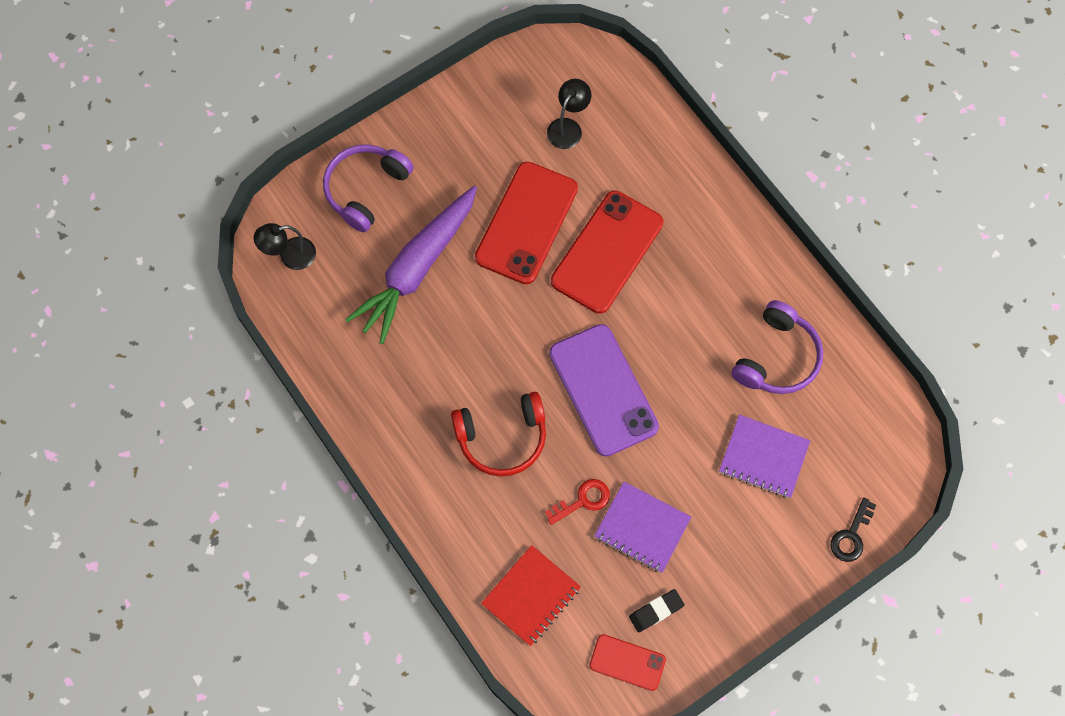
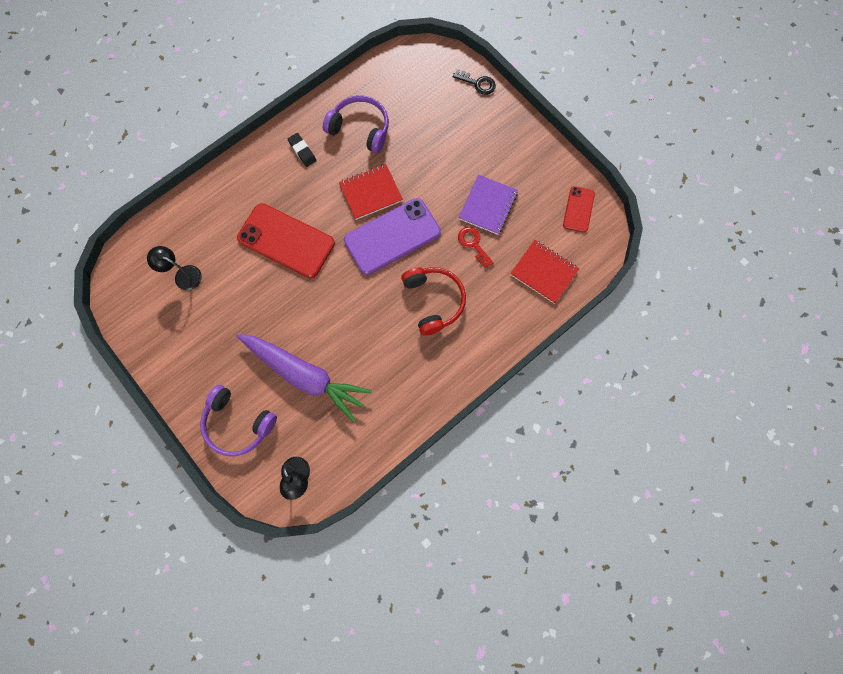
camera: 95 degrees left, 5 degrees up
(526, 223) = (264, 298): red phone -> none
(656, 611) = (542, 194): black eraser -> black eraser (302, 151)
(673, 365) = (370, 192): none -> red notebook
(763, 457) = (431, 134): purple notebook -> none

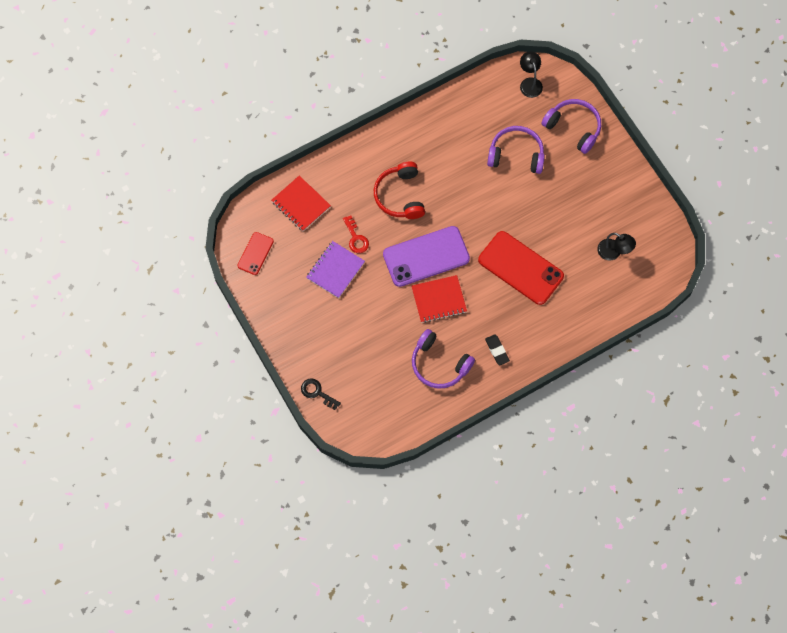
camera: 170 degrees left, 5 degrees down
(305, 375) = (516, 154): purple carrot -> purple headphones

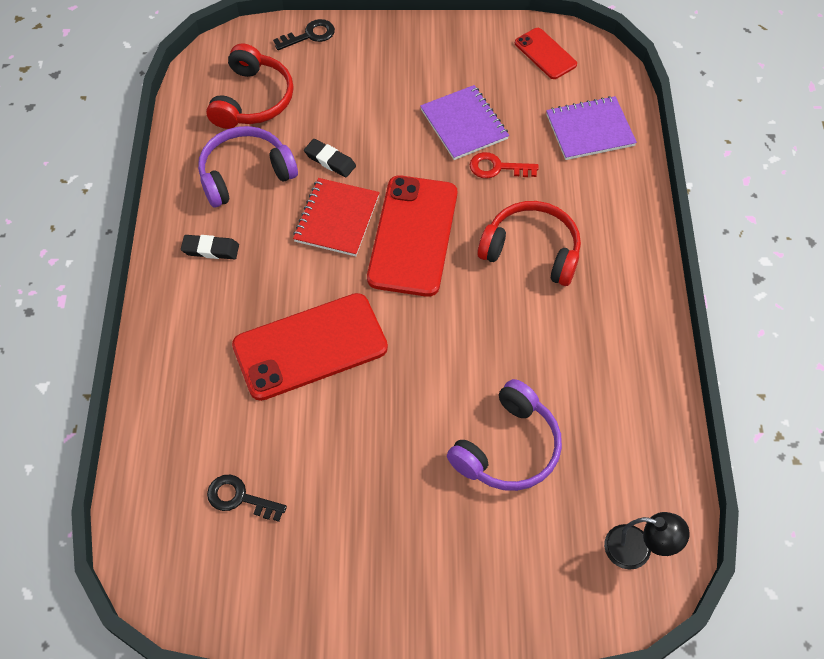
camera: 120 degrees right, 10 degrees down
(301, 204) = (590, 130): red notebook -> purple notebook
(385, 393) = (253, 99): none -> red headphones
(403, 325) = (330, 160): none -> black eraser
(426, 256) = (413, 235): purple phone -> red phone
(573, 127) = (507, 573): purple headphones -> none
(613, 252) = (240, 498): black lamp -> black key

